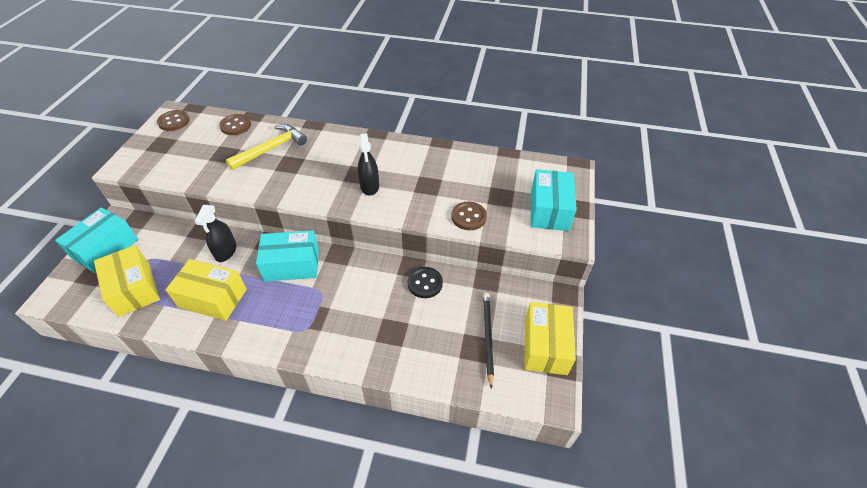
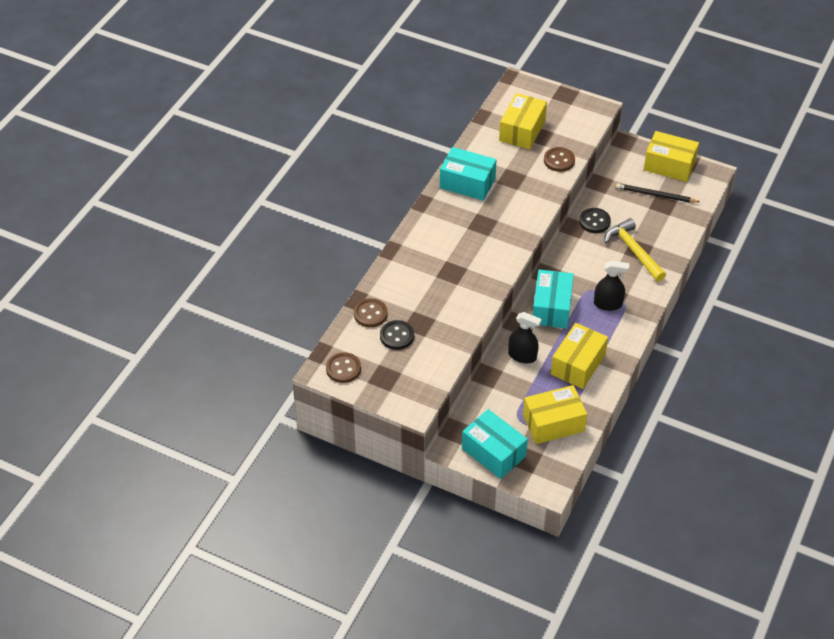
camera: 75 degrees left, 0 degrees up
(209, 144) = (397, 336): none -> black button
(271, 149) = (422, 285): yellow hammer -> yellow hammer (633, 251)
(369, 186) = (502, 217): black spray bottle -> black spray bottle (608, 304)
(502, 183) = (522, 130): none -> yellow box
(549, 210) = (563, 111): turquoise box -> turquoise box (467, 183)

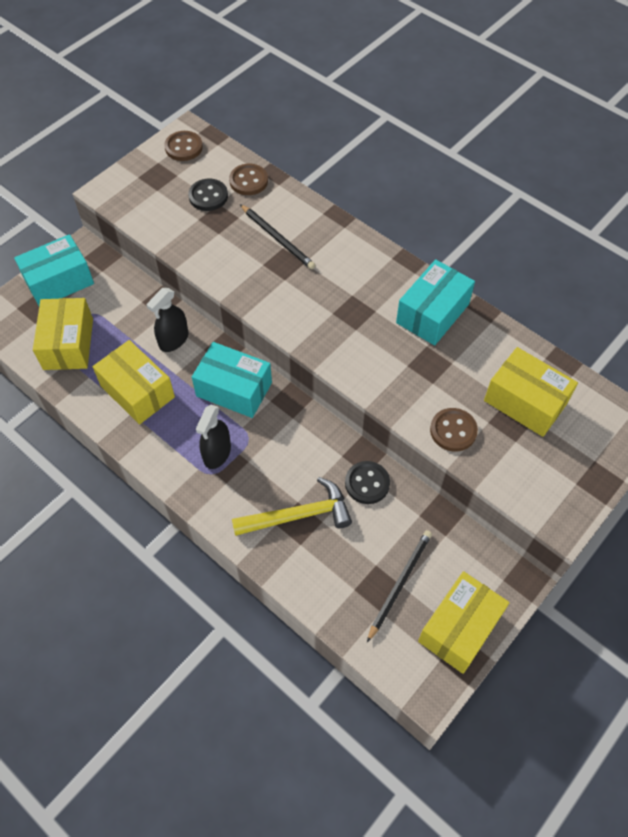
camera: 105 degrees right, 10 degrees up
(428, 281) = (277, 238): none -> black pencil

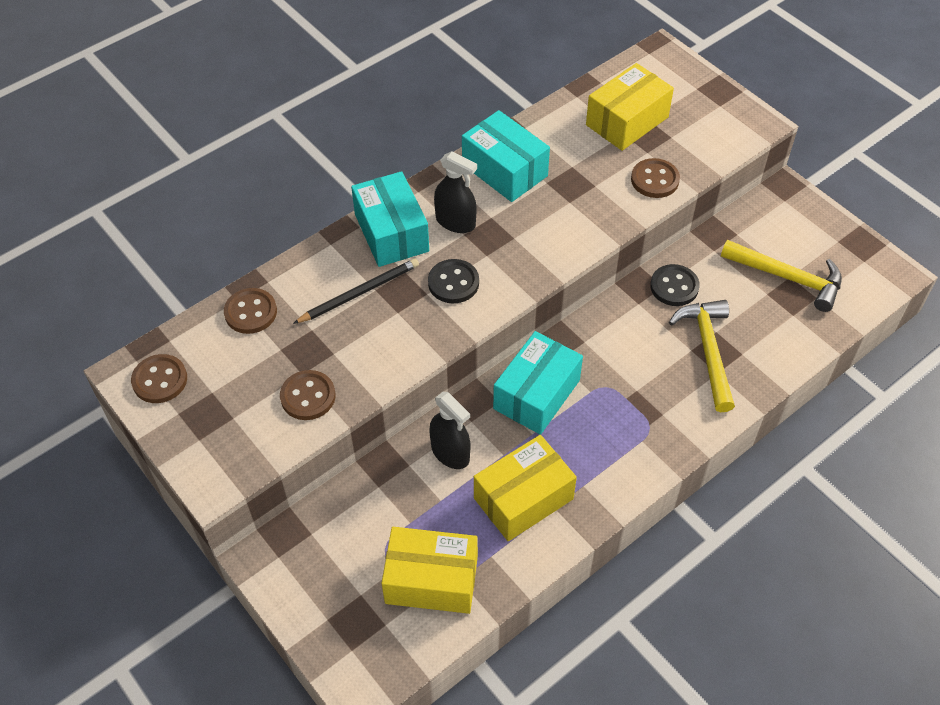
camera: 80 degrees left, 5 degrees down
(59, 281) = (316, 591): turquoise box -> turquoise box (391, 233)
(178, 226) = (308, 396): none -> brown button
(208, 196) = (264, 359): black button -> black button (453, 283)
(217, 453) = (623, 419): black spray bottle -> black spray bottle (455, 222)
(400, 583) = (787, 278): black pencil -> yellow hammer
(459, 628) = (832, 241): yellow box -> none

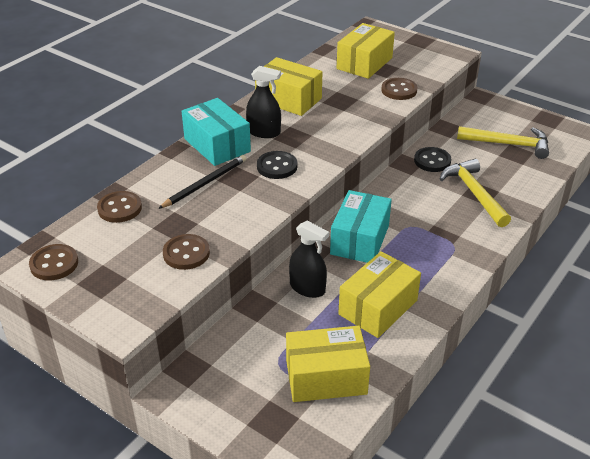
camera: 15 degrees left, 15 degrees down
(504, 170) = (288, 99): turquoise box -> yellow box

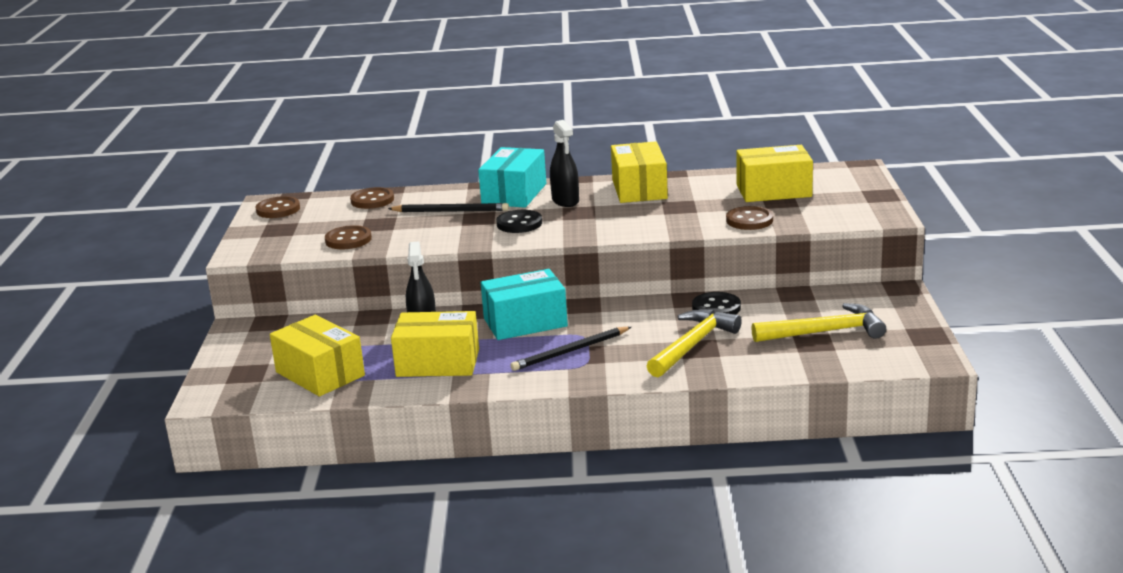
camera: 55 degrees right, 15 degrees down
(428, 242) = (570, 351): none -> black pencil
(508, 144) = (824, 332): yellow hammer -> yellow hammer turned 75 degrees counterclockwise

